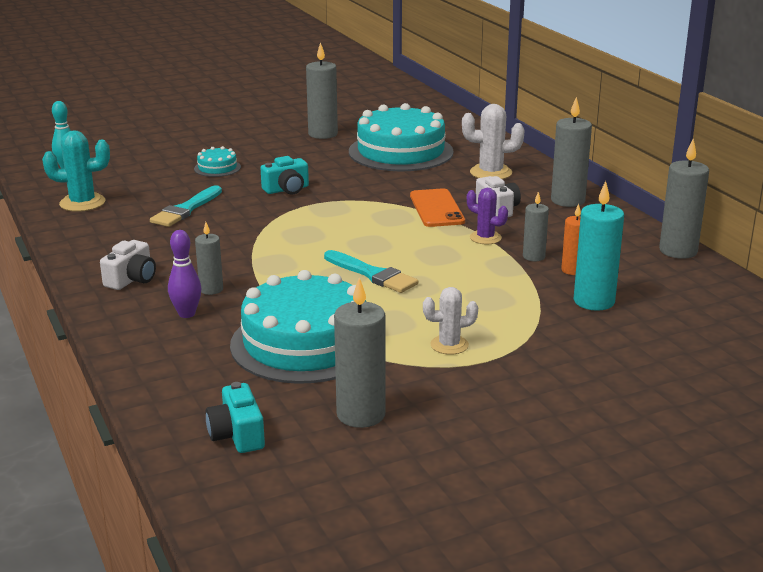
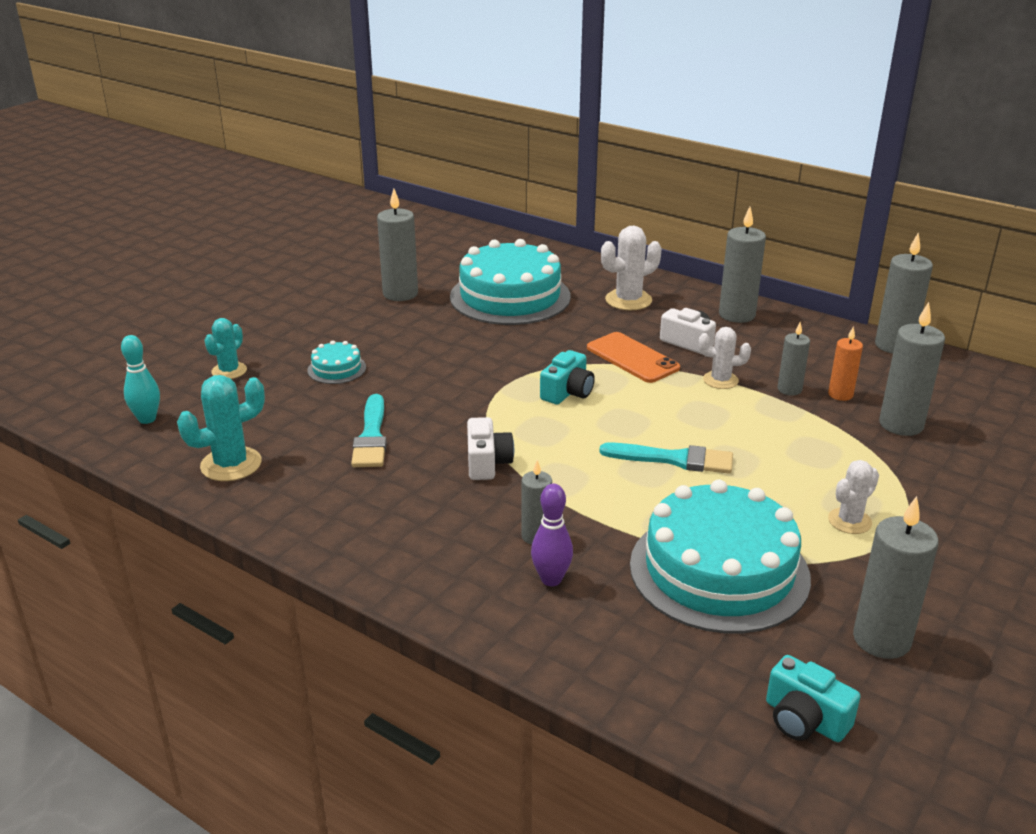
camera: 30 degrees left, 5 degrees up
(132, 279) = (429, 554): white camera -> white camera (487, 463)
(149, 154) = (229, 371): none -> turquoise cactus
(287, 189) = (451, 377): turquoise camera -> turquoise camera (567, 392)
(485, 238) = (720, 380): purple cactus -> white cactus
(594, 301) = (901, 425): turquoise candle -> grey candle

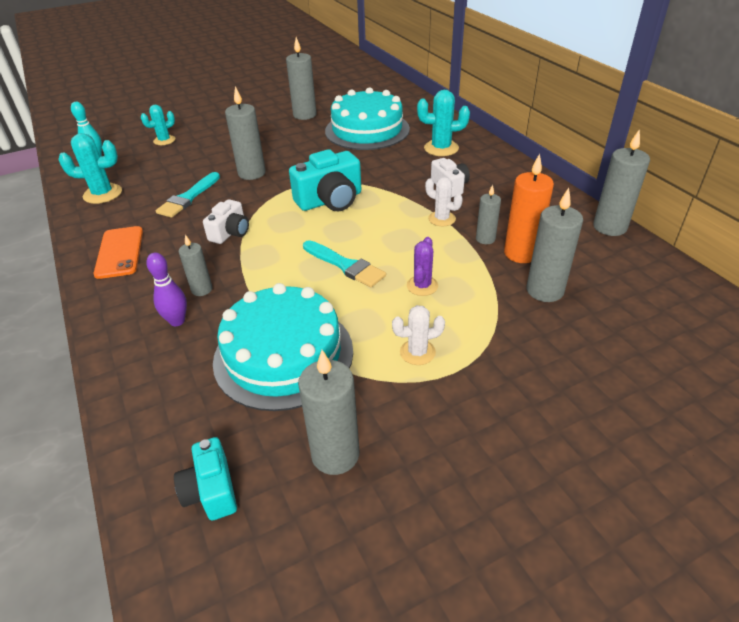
camera: 30 degrees right, 10 degrees up
(337, 369) = (218, 152): turquoise cake -> none
(567, 392) = (330, 200): turquoise camera -> turquoise camera, size x1.65
(628, 300) = (441, 148): white cactus -> turquoise cactus
(632, 358) = (398, 188): orange phone -> orange phone (119, 252)
(737, 315) = (507, 175): grey candle -> grey candle (252, 173)
(780, 456) = (422, 286): none -> purple cactus
(840, 394) = (521, 253): orange candle -> orange candle, size x1.69

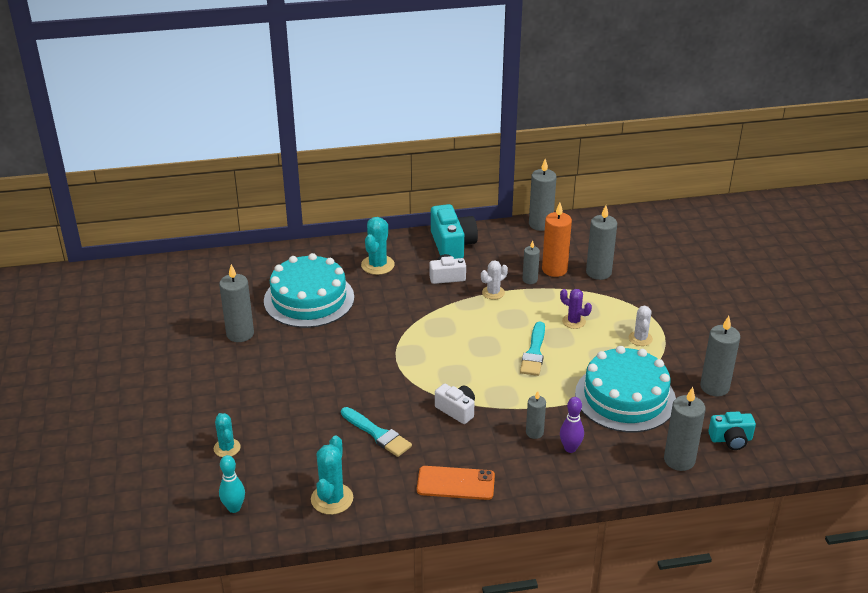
camera: 75 degrees left, 5 degrees down
(252, 173) = (352, 386): grey candle -> grey candle (679, 460)
(330, 200) = (433, 345): turquoise camera -> turquoise camera (452, 245)
(345, 265) = (534, 352): turquoise brush -> turquoise brush turned 135 degrees clockwise

